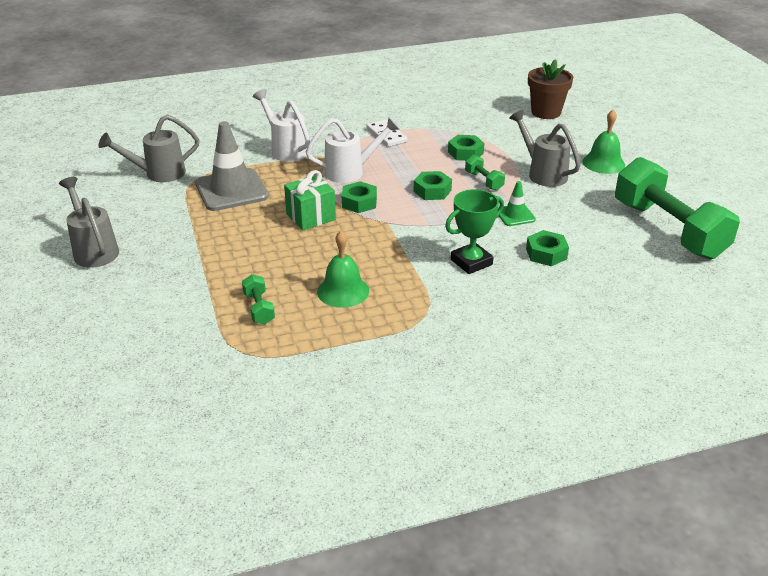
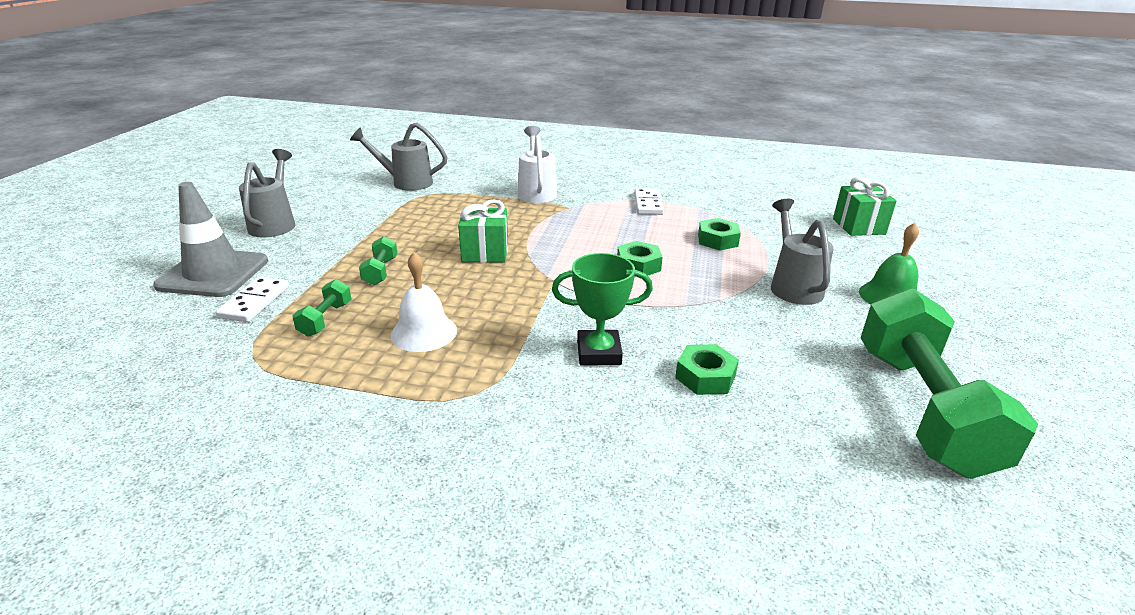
camera: 30 degrees right, 5 degrees down
(183, 317) = (254, 302): none -> white domino
(231, 190) = (446, 210): grey traffic cone -> grey traffic cone (213, 273)
(343, 291) = (424, 332): green bell -> white bell
(351, 171) = (574, 225): white watering can -> none
(359, 202) = (548, 254): green nut -> none
(484, 181) = (709, 273): green dumbbell -> green dumbbell (380, 271)
(515, 215) = (710, 319): green traffic cone -> none
(546, 112) = (858, 226): brown flower pot -> green gift

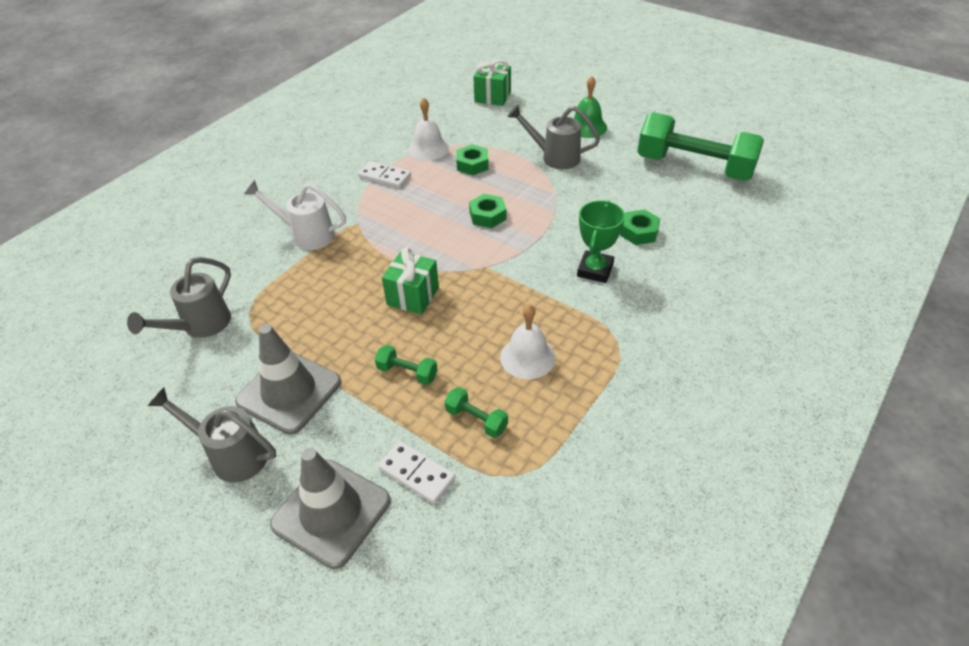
camera: 65 degrees left, 15 degrees up
(344, 228) = (289, 392): none -> grey traffic cone
(717, 213) = (428, 148): none -> white bell

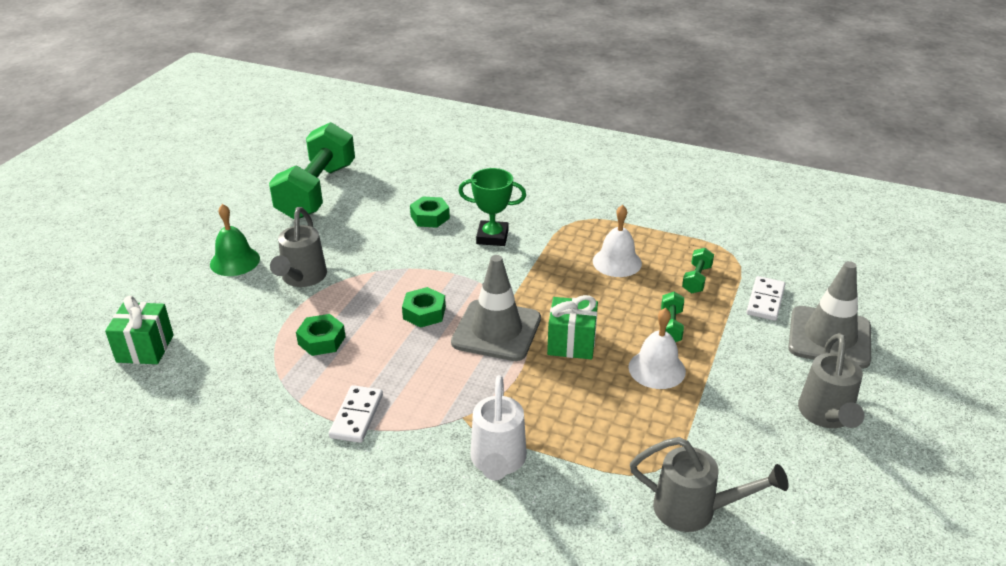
camera: 105 degrees left, 10 degrees down
(289, 392) = (737, 399): grey traffic cone -> grey traffic cone (496, 331)
(428, 148) = (284, 387): white bell -> white bell (657, 369)

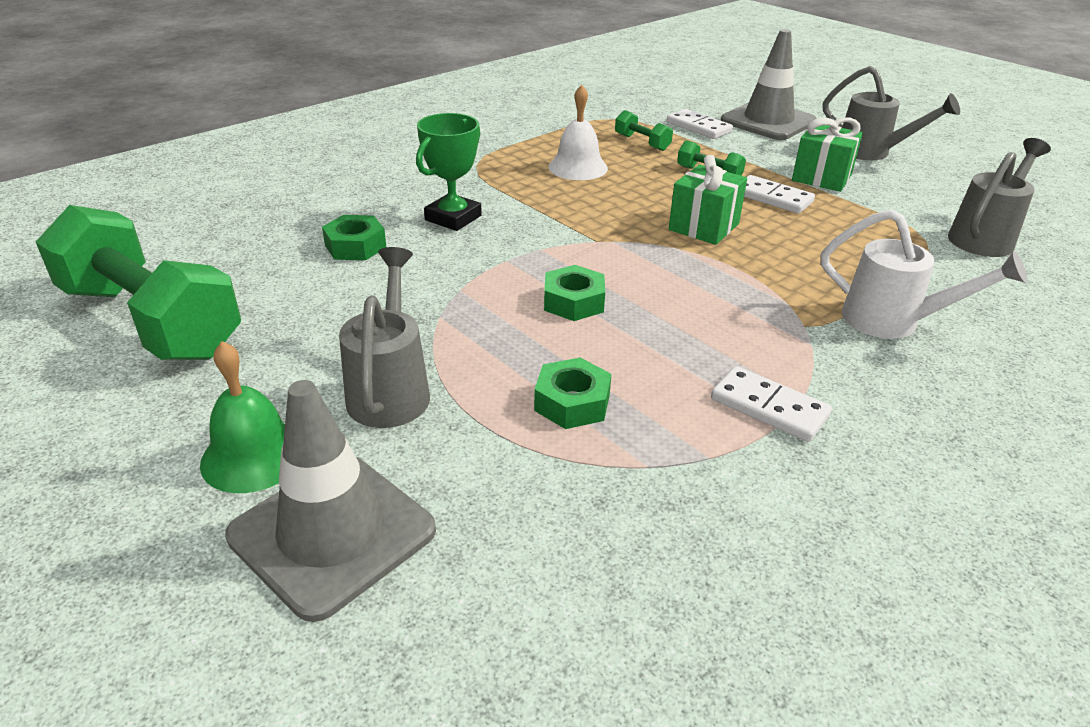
camera: 65 degrees left, 0 degrees up
(145, 348) = (433, 643): green gift -> green gift (821, 178)
(302, 279) = (391, 389): grey watering can -> grey watering can turned 120 degrees counterclockwise
(496, 331) = (649, 263): grey traffic cone -> grey traffic cone (332, 533)
(657, 369) = (772, 198): white bell -> white domino

